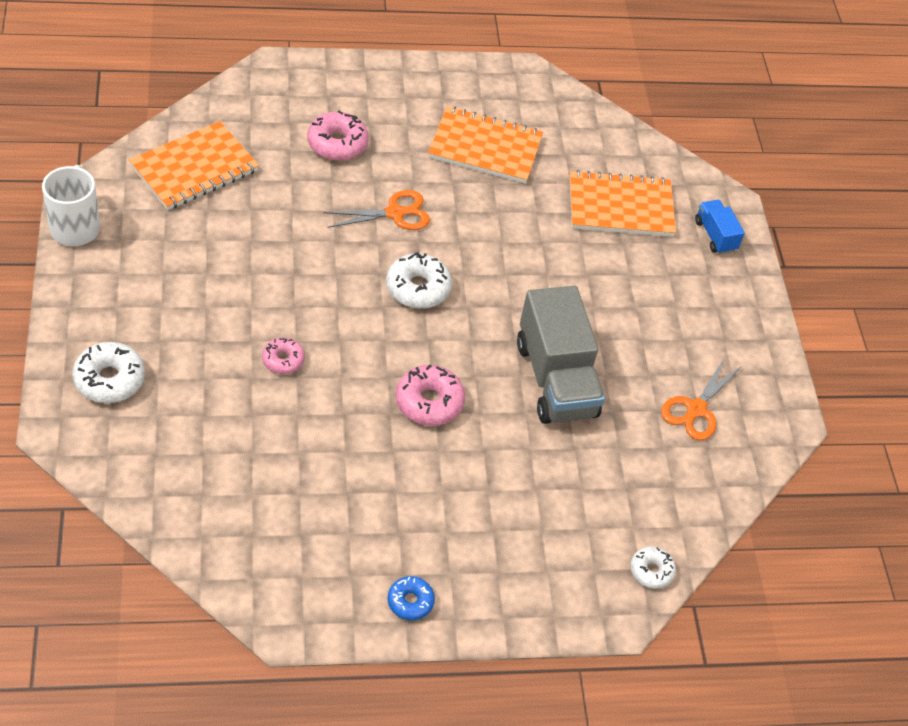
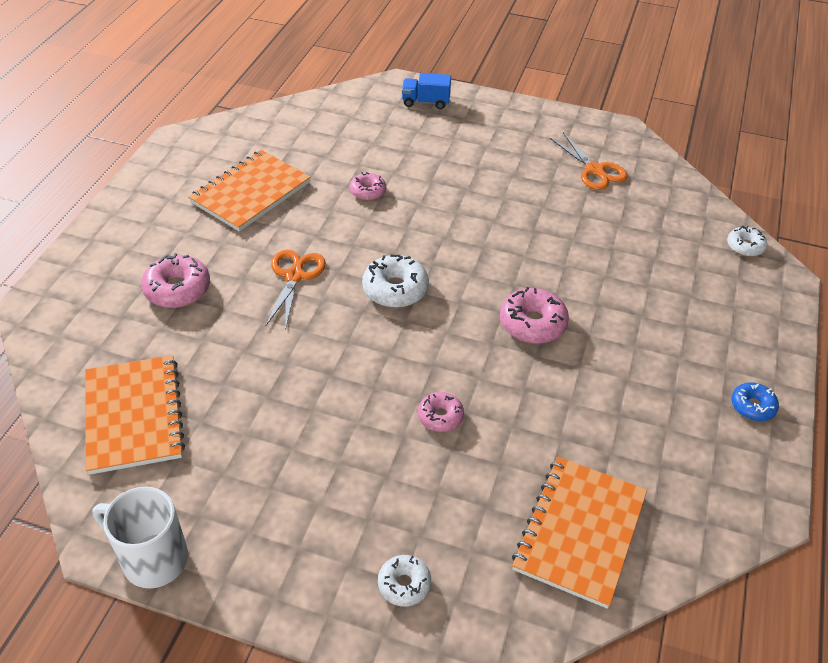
camera: 60 degrees left, 5 degrees down
(109, 379) = (404, 584): white donut -> white donut, size x0.62
(540, 230) = (368, 191): none -> pink donut
(556, 379) = (537, 236): grey truck -> none
(620, 207) = (368, 139): orange notebook -> orange notebook (580, 532)

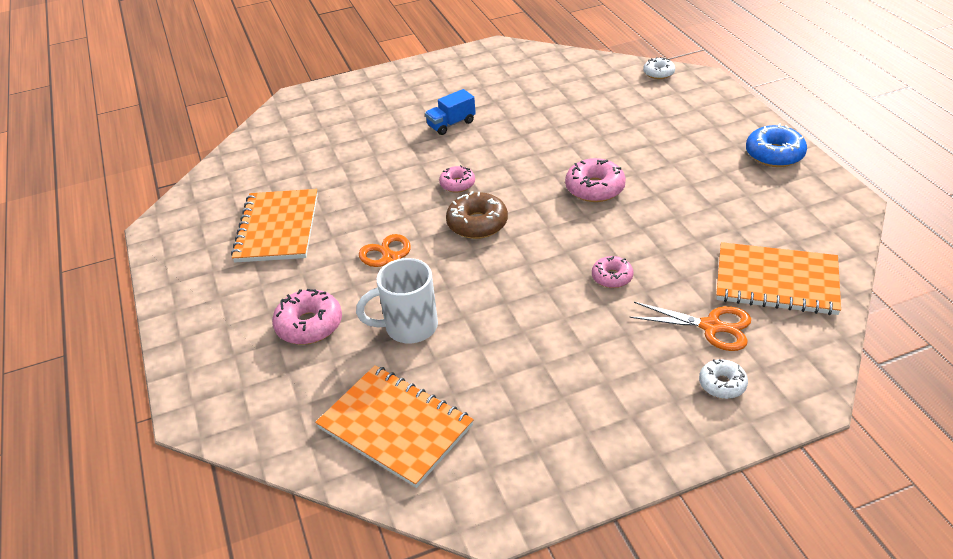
camera: 35 degrees left, 5 degrees down
(152, 559) = (542, 500): white mug -> white mug (409, 327)
(368, 191) = (371, 176): pink donut -> pink donut (457, 184)
(395, 289) = (477, 223): white donut -> brown donut
(425, 102) = (335, 98): blue truck -> blue truck (451, 124)
(580, 532) = (776, 281): orange notebook -> orange notebook turned 60 degrees counterclockwise
(594, 170) = (512, 79): orange scissors -> orange scissors (711, 326)
(752, 406) = (774, 154): blue donut -> blue donut, size x1.62

